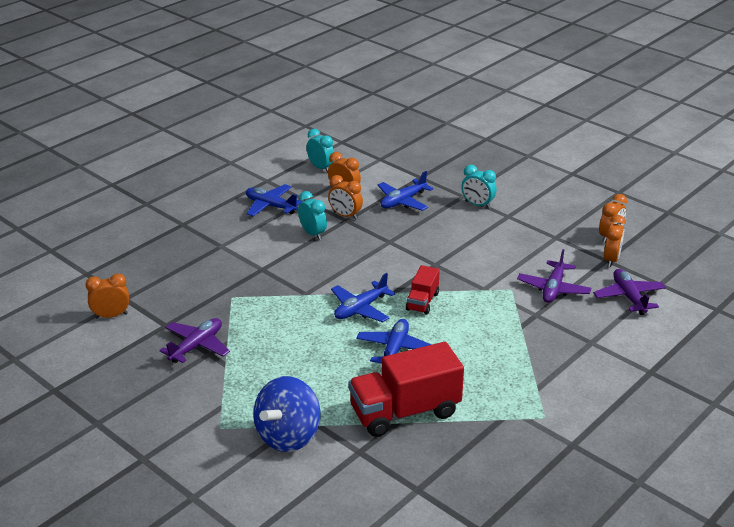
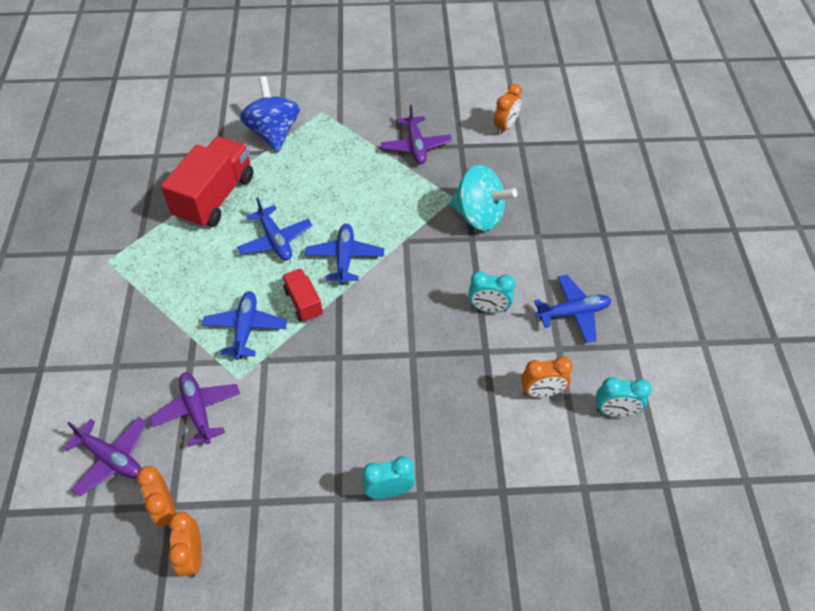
camera: 135 degrees right, 20 degrees up
(235, 277) = (479, 216): none -> turquoise spinning top
(345, 215) = (494, 356): orange clock -> none
(403, 201) = (469, 427): blue plane -> blue plane (246, 328)

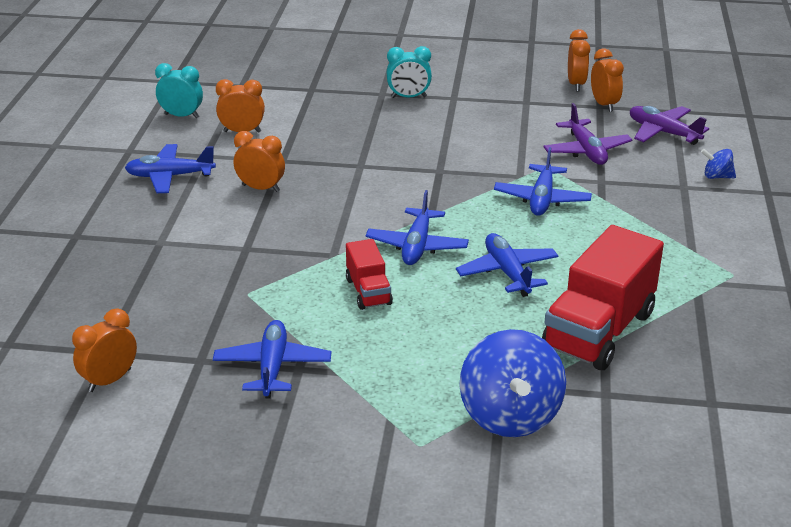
camera: 170 degrees left, 20 degrees down
(79, 386) = (716, 176): none -> blue spinning top
(303, 303) = (474, 212): red truck -> red truck (368, 291)
(416, 146) = (272, 367): purple plane -> blue plane
(479, 216) = (223, 269): turquoise spinning top -> none
(488, 308) = (261, 188): turquoise clock -> orange clock

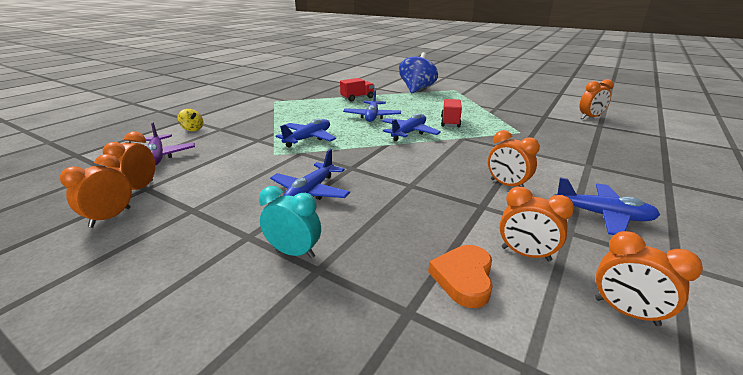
camera: 155 degrees left, 5 degrees down
(181, 116) = (625, 311): turquoise clock -> orange clock
(272, 367) = (508, 110): blue plane -> blue plane (310, 192)
(284, 109) = (463, 278): none -> orange heart
(586, 151) = (230, 157): purple plane -> none
(599, 331) = (357, 98): red truck -> red truck, size x0.52
(716, 176) = (192, 129): blue spinning top -> yellow spinning top

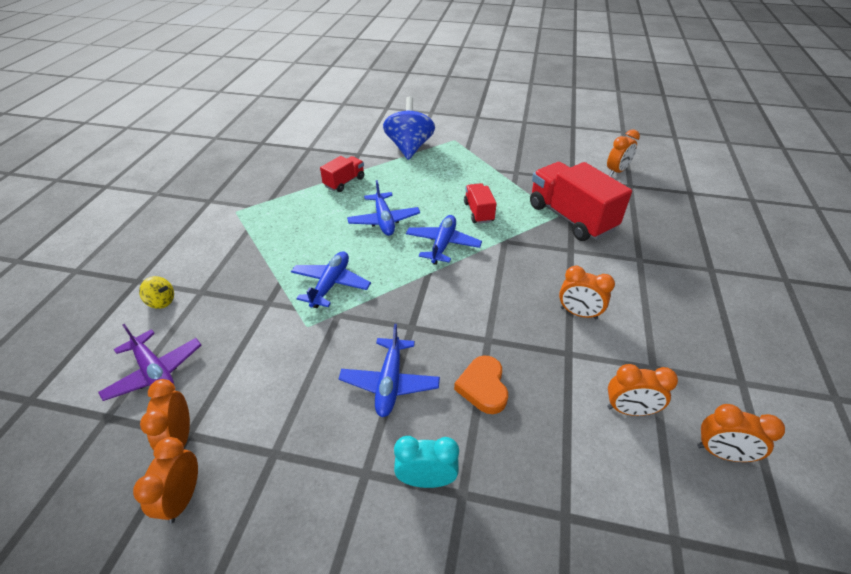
camera: 20 degrees left, 15 degrees up
(463, 278) = (592, 459): orange heart -> orange heart (483, 387)
(531, 134) = (570, 217): none -> red truck
(603, 215) = (673, 335): blue plane -> none

